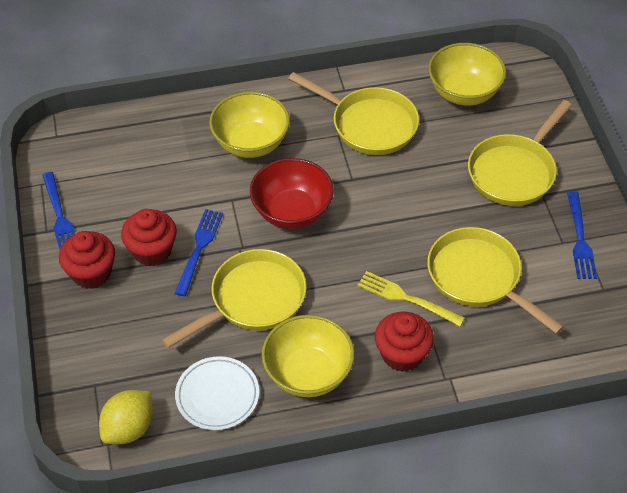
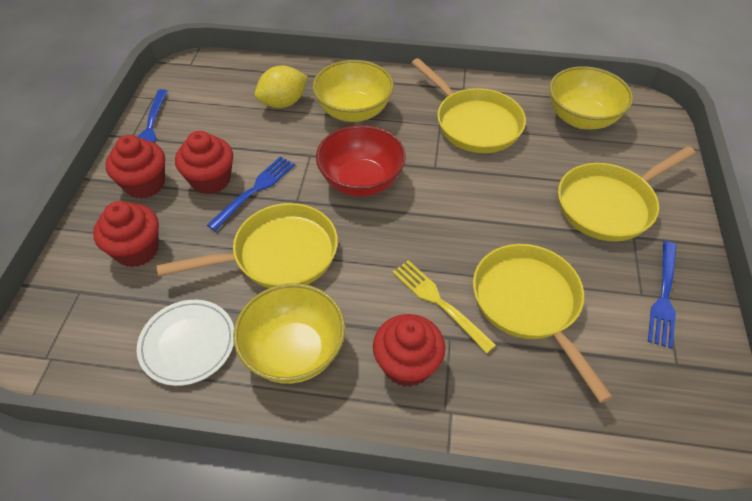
camera: 20 degrees right, 0 degrees up
(123, 334) = (137, 250): none -> red cupcake
(129, 428) = (81, 349): yellow lemon -> yellow lemon (283, 103)

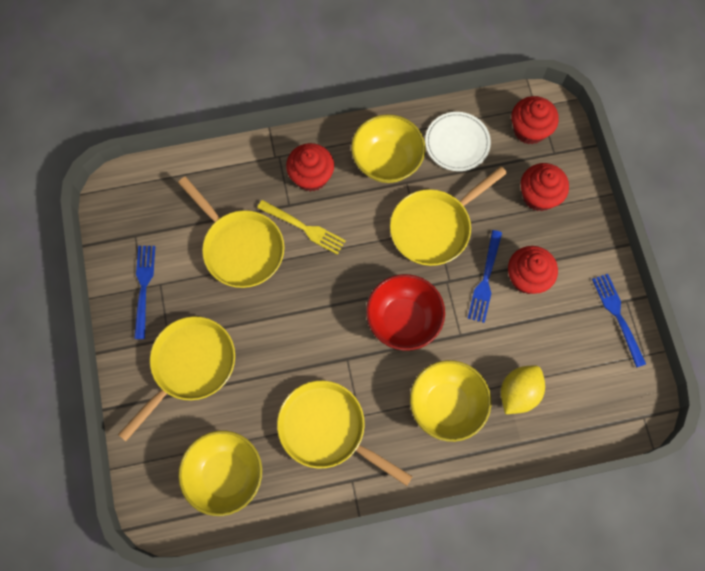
camera: 160 degrees right, 20 degrees up
(145, 184) = (576, 255): red cupcake -> red cupcake (529, 130)

